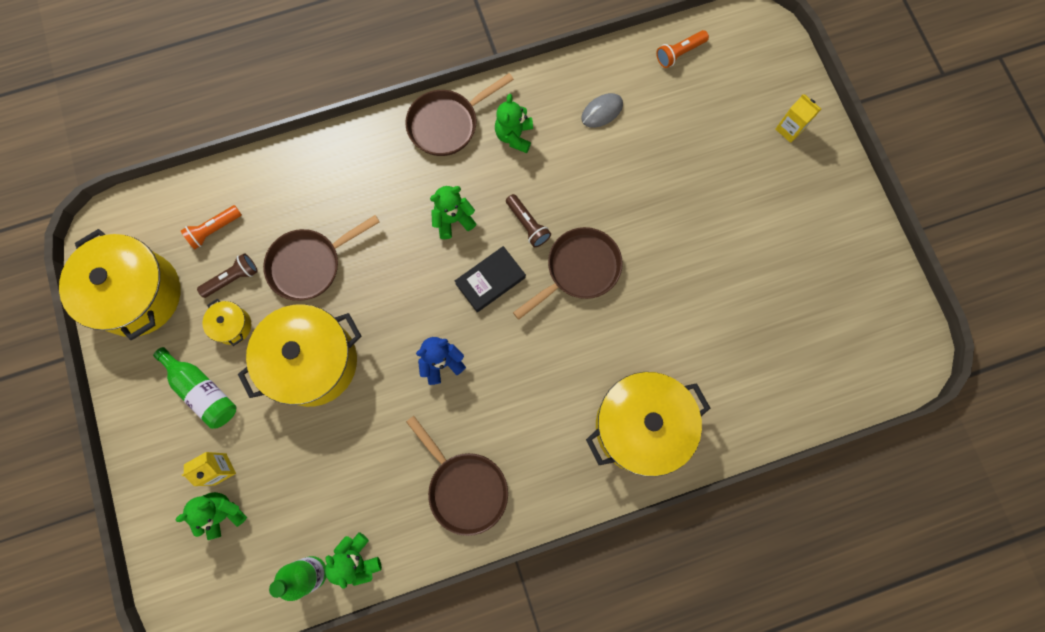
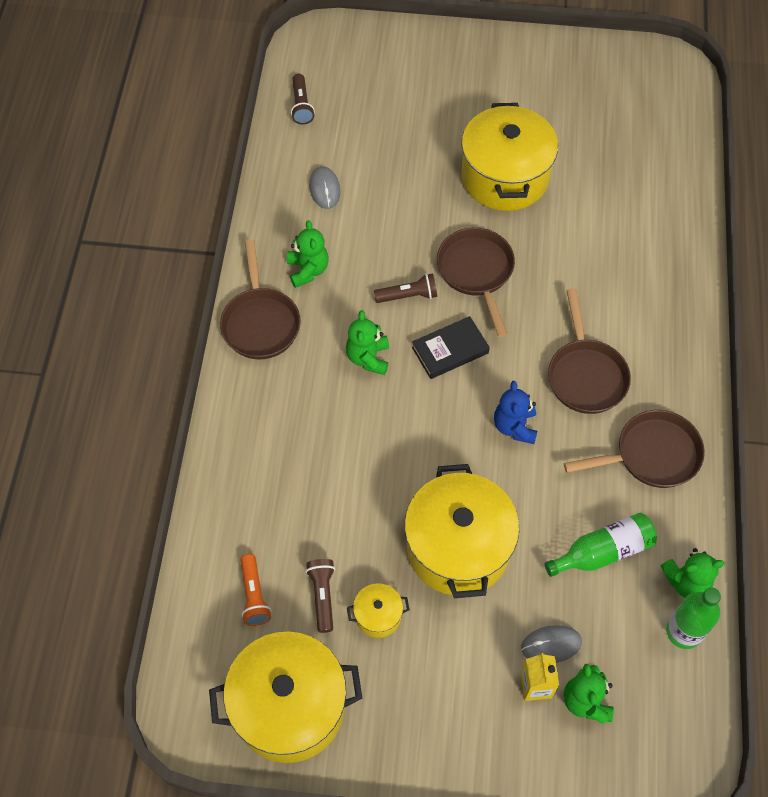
camera: 65 degrees left, 15 degrees down
(203, 391) = (439, 674): green bottle -> green bottle (603, 552)
(258, 468) = (551, 645): none -> grey mouse
(310, 264) = (347, 510): brown pan -> brown pan (585, 375)
(490, 280) = (450, 350): black book -> black book turned 75 degrees clockwise
(514, 136) = (308, 270): green teddy bear -> green teddy bear turned 135 degrees counterclockwise
(640, 426) = (652, 286): yellow pot -> yellow pot (505, 177)
(679, 53) = (301, 105): orange flashlight -> brown flashlight
(789, 129) = (425, 59): yellow carton -> none

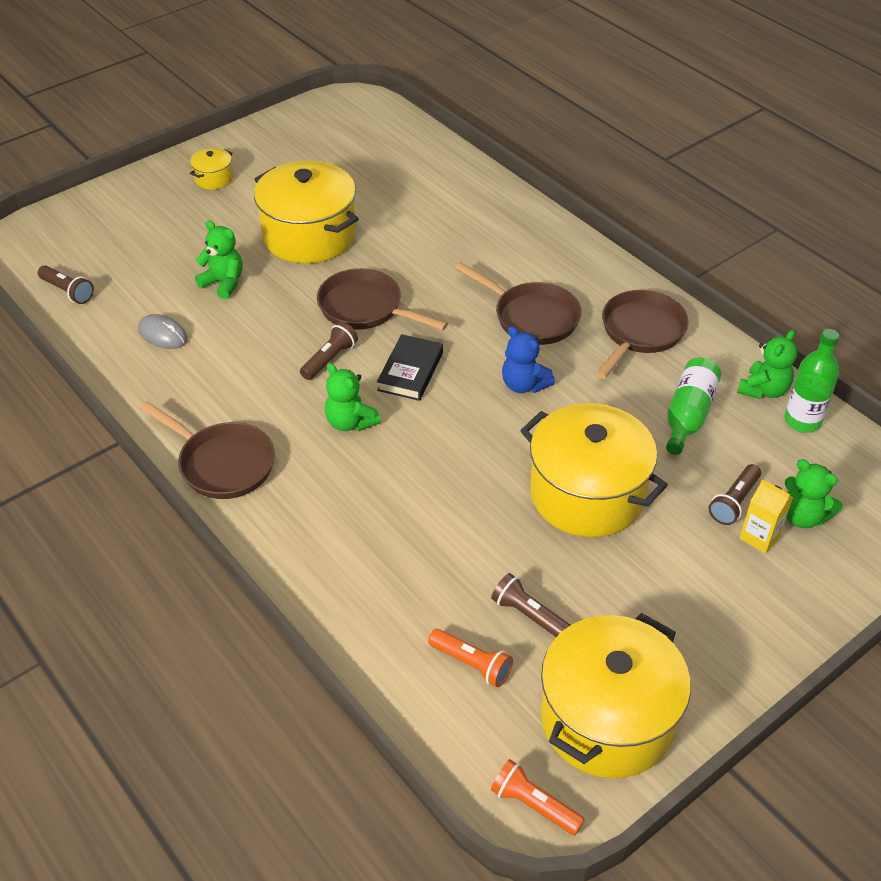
camera: 45 degrees left, 15 degrees down
(190, 714) = (534, 805): none -> orange flashlight
(308, 270) = (219, 398): green teddy bear -> green teddy bear (223, 283)
(378, 615) = (589, 591): yellow pot -> yellow pot (213, 179)
(551, 645) = (734, 502): grey mouse -> brown flashlight

